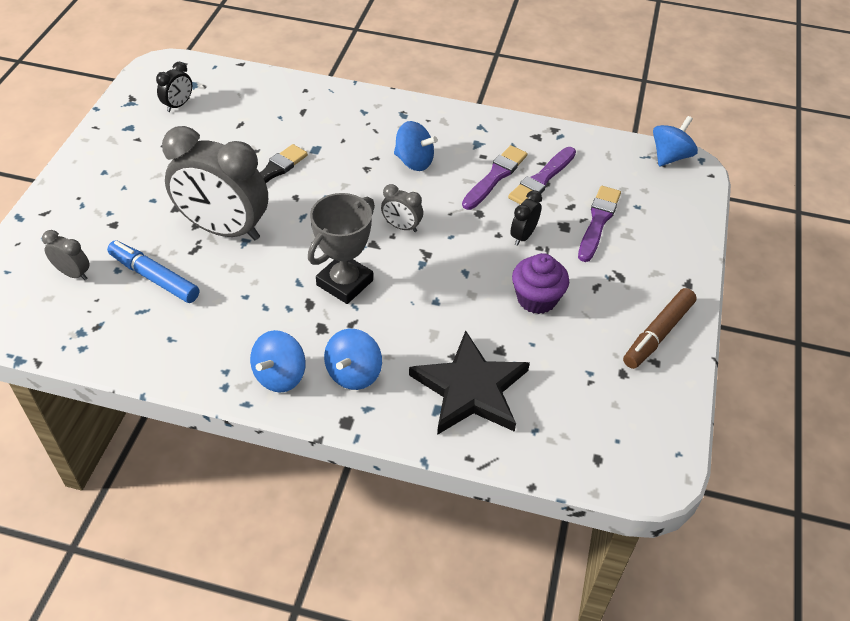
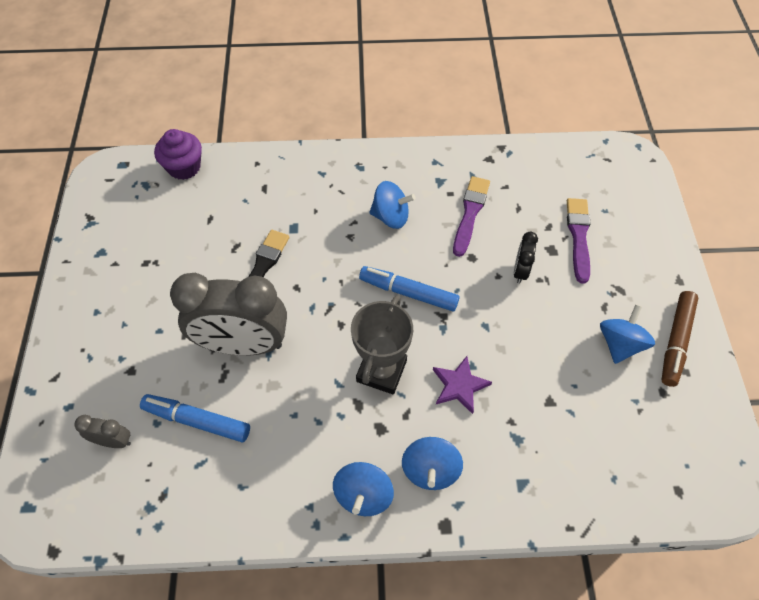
camera: 15 degrees left, 10 degrees up
(178, 105) = (140, 213): black clock -> none
(401, 227) = (408, 292): grey clock -> blue marker
(415, 314) = (459, 385): none -> purple star
(470, 389) = (541, 452): black star -> none
(536, 299) = (559, 336): purple cupcake -> purple cupcake (184, 167)
(542, 179) = (512, 204): purple brush -> none
(670, 156) = (611, 150): blue spinning top -> blue spinning top (620, 344)

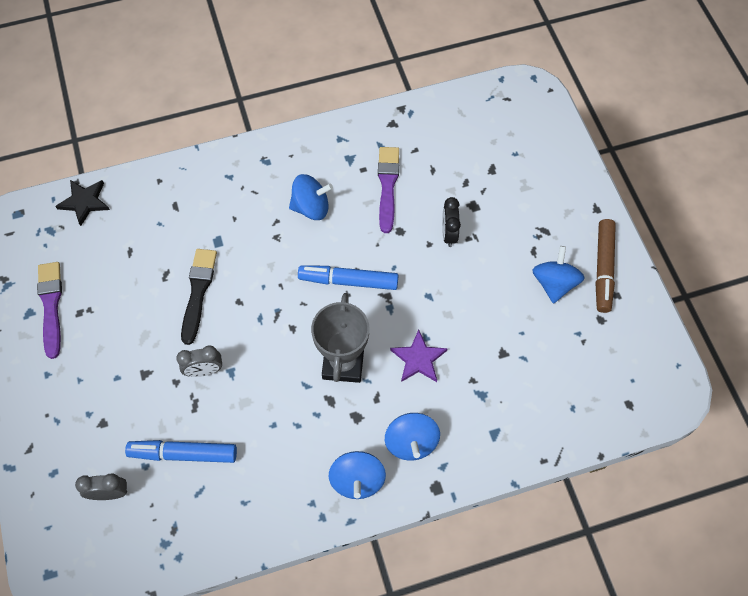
camera: 15 degrees left, 5 degrees up
(184, 167) = (84, 202): purple cupcake -> black star
(243, 344) = (204, 371): grey clock -> grey clock, size x0.43
(578, 236) = (496, 186): purple brush -> purple brush (51, 306)

